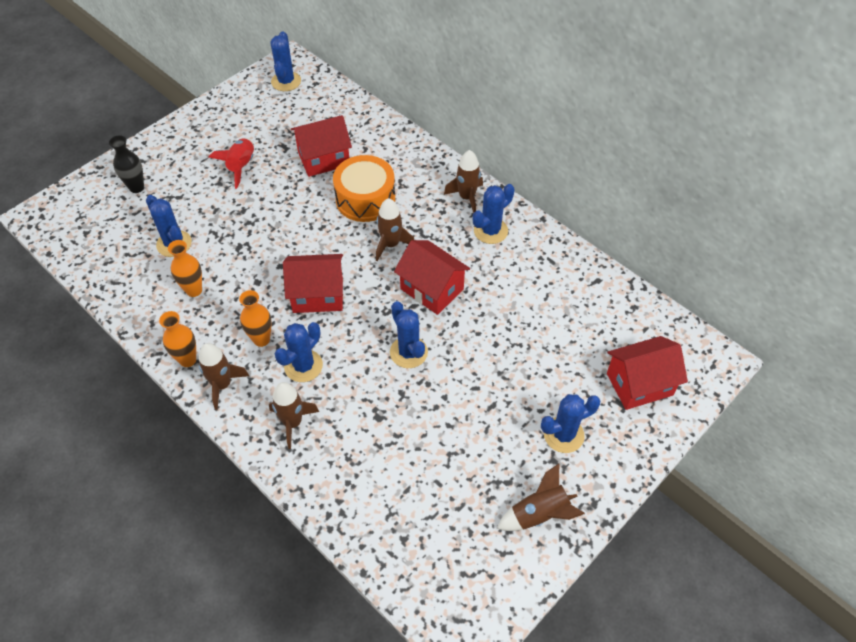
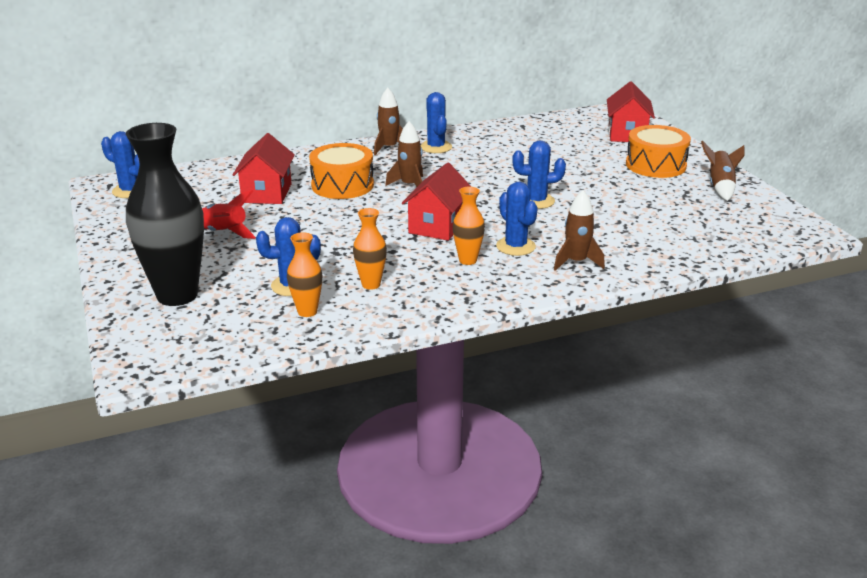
camera: 65 degrees left, 25 degrees down
(136, 187) = (177, 295): black vase -> black vase, size x2.13
(188, 360) = (461, 302): orange vase -> orange vase (307, 312)
(222, 385) = (508, 288): brown rocket -> none
(432, 289) = (476, 180): red house -> none
(563, 435) = (655, 165): blue cactus -> orange drum

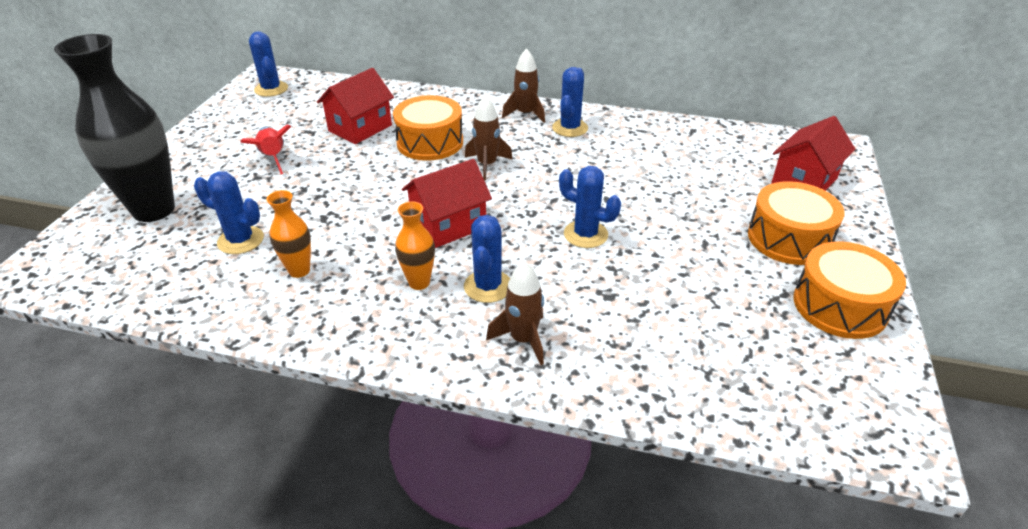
camera: 35 degrees right, 10 degrees up
(307, 312) = (210, 277): orange vase -> none
(720, 187) = (840, 306): brown rocket -> orange drum

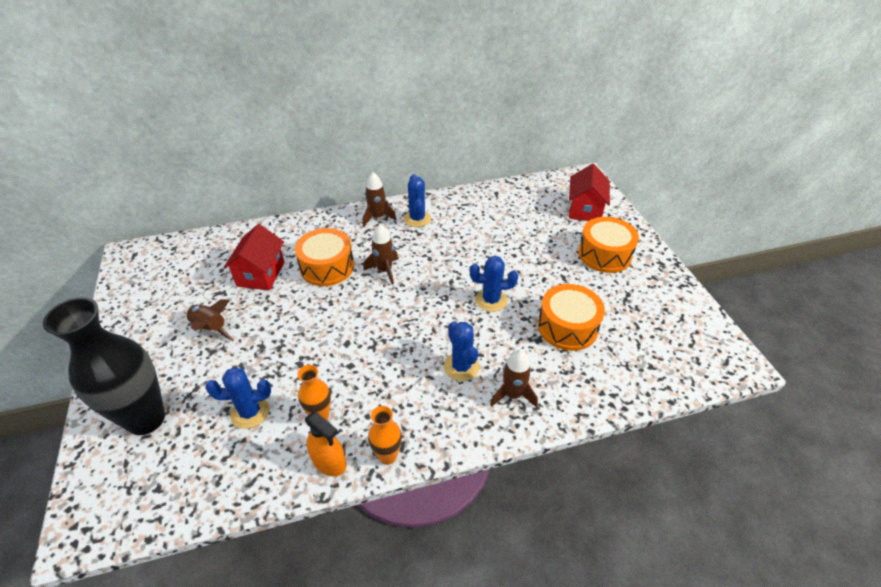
camera: 30 degrees left, 5 degrees up
(269, 314) = (329, 461): none -> orange spray bottle
(271, 89) = (148, 264): blue cactus -> none
(273, 158) = (210, 328): red rocket -> brown rocket
(419, 282) = (414, 385): orange vase -> orange vase (387, 456)
(449, 225) = (397, 331): red house -> none
(840, 306) = (659, 289): orange drum -> orange drum (567, 327)

